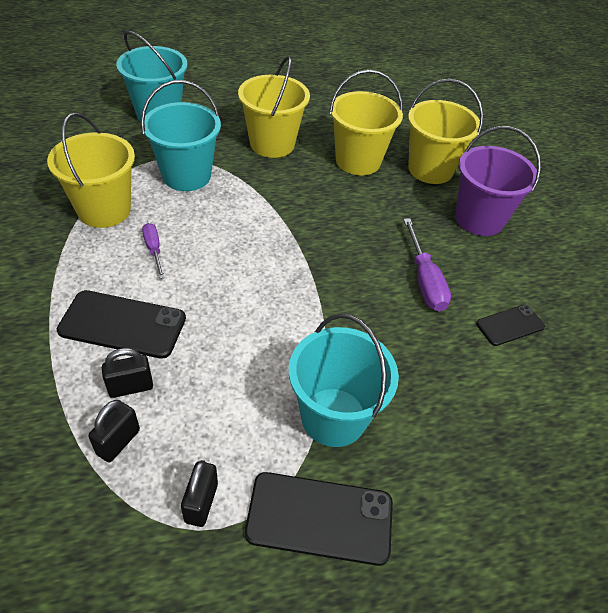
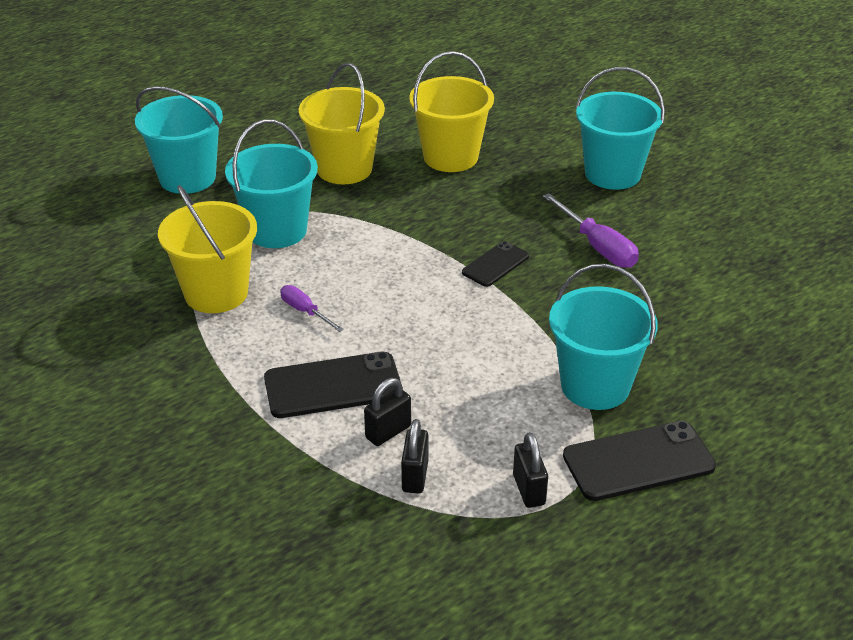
camera: 20 degrees left, 10 degrees down
(430, 169) = (532, 141): yellow bucket -> none
(479, 219) = (612, 174): purple bucket -> turquoise bucket
(510, 325) = (701, 258): black phone -> black phone (495, 264)

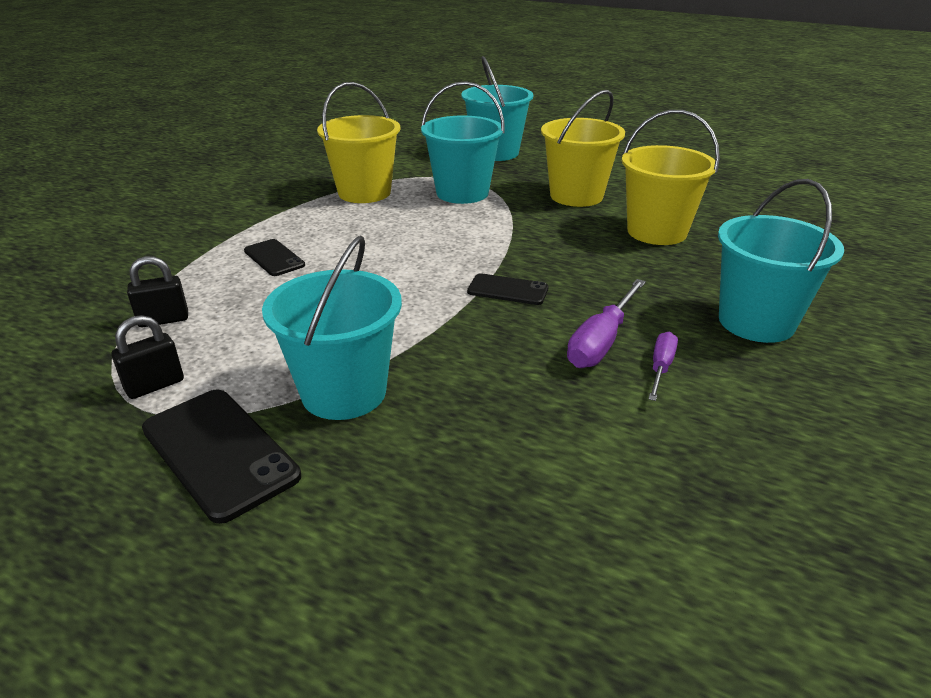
camera: 65 degrees right, 5 degrees down
(305, 311) = (365, 226): purple screwdriver -> purple screwdriver (660, 368)
(333, 386) = (274, 258): black phone -> black phone, size x0.59
(388, 432) = (221, 294): black padlock -> none

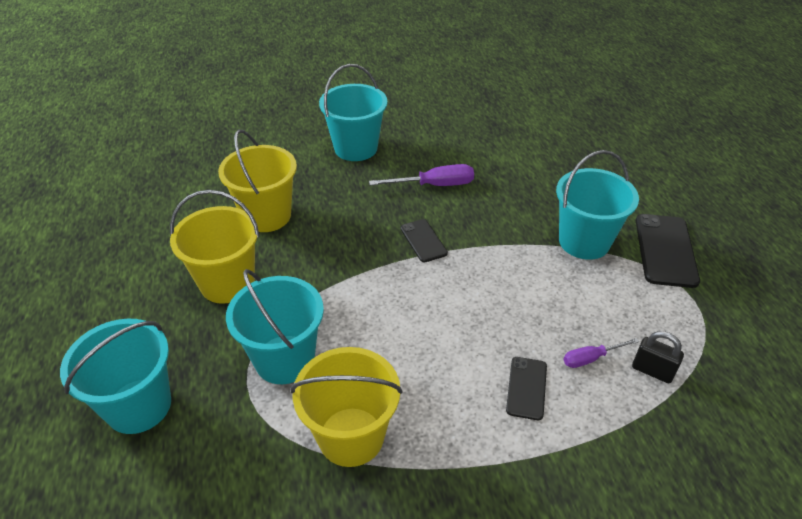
camera: 130 degrees left, 10 degrees up
(155, 385) = (681, 312): black padlock -> none
(660, 368) = (434, 161): purple screwdriver -> purple screwdriver (591, 358)

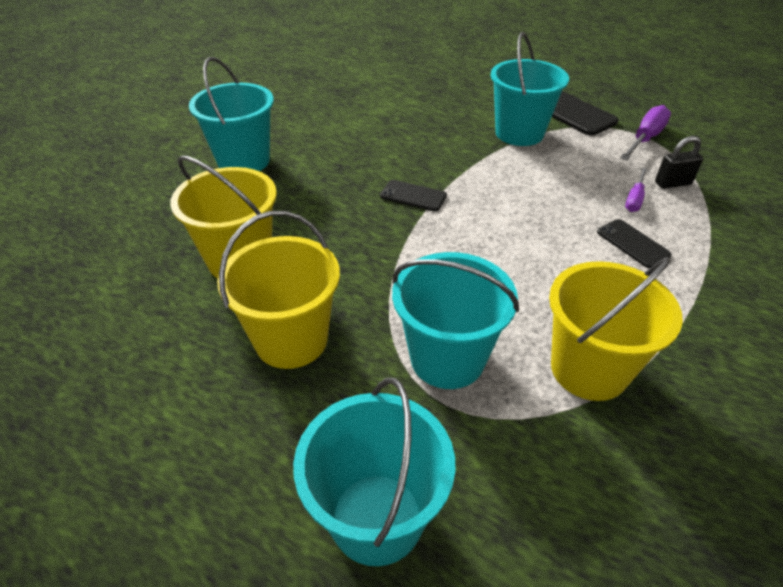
camera: 45 degrees left, 0 degrees up
(434, 185) = (358, 153): purple screwdriver -> purple screwdriver (645, 139)

